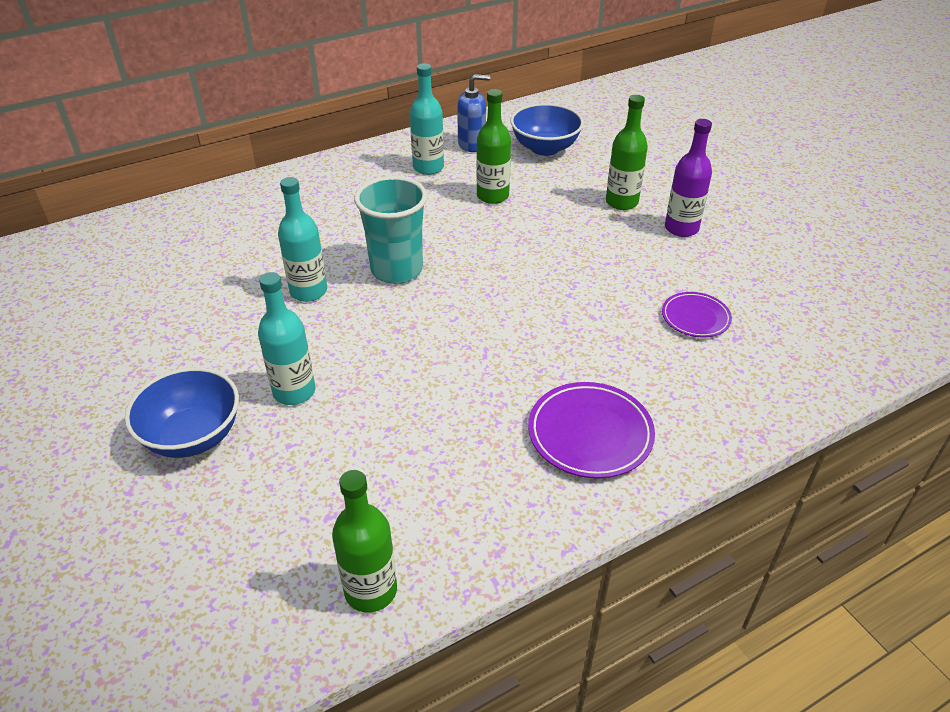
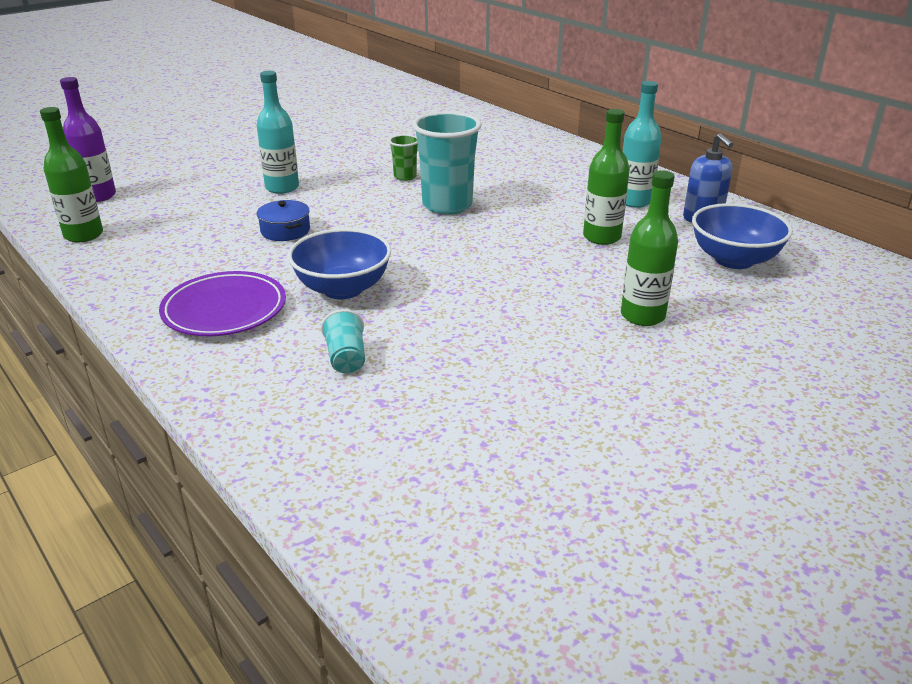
camera: 80 degrees right, 10 degrees down
(193, 436) = (237, 165): blue bowl -> blue bowl (343, 289)
(308, 291) = (405, 176): turquoise bottle -> green cup
(419, 389) = (285, 231): none -> blue pot
(677, 353) = (346, 358): none -> turquoise cup
(681, 228) = (606, 361): purple bottle -> purple bottle (98, 196)
(695, 318) = (414, 371): purple plate -> none

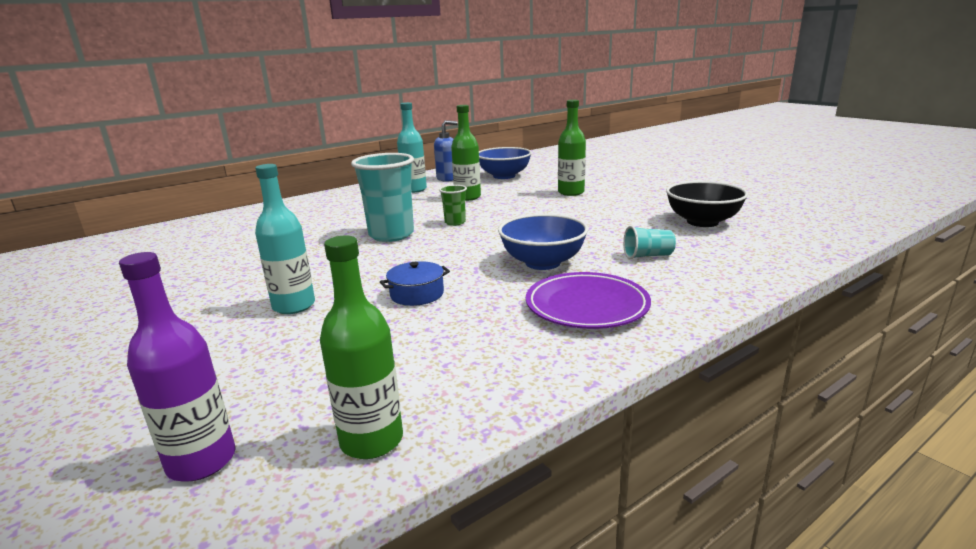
camera: 85 degrees left, 10 degrees down
(405, 176) = (313, 251): green cup -> green cup (455, 222)
(482, 426) = (702, 222): none -> black bowl

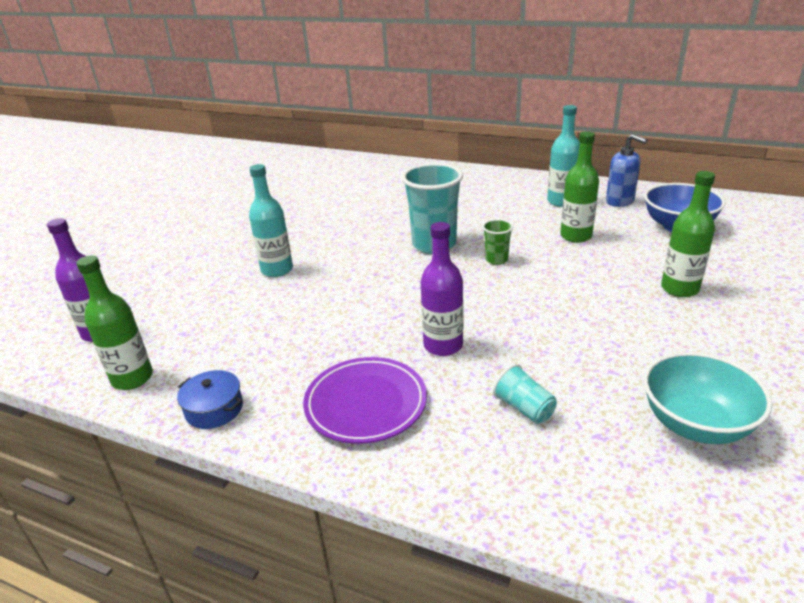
camera: 60 degrees right, 10 degrees up
(417, 294) = (328, 309): blue pot -> blue pot (214, 409)
(542, 263) = (443, 345): blue bowl -> purple bottle
(702, 222) = (695, 424): black bowl -> turquoise bowl

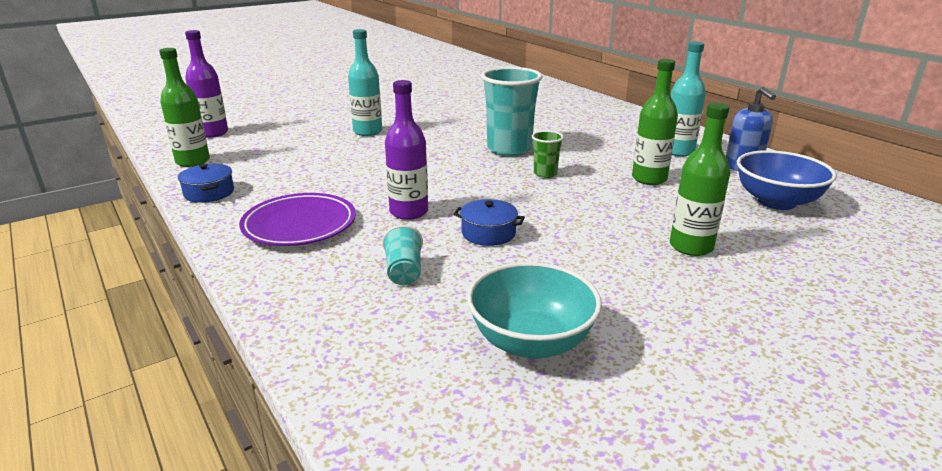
camera: 30 degrees right, 5 degrees down
(534, 338) = (488, 233): none -> blue pot

